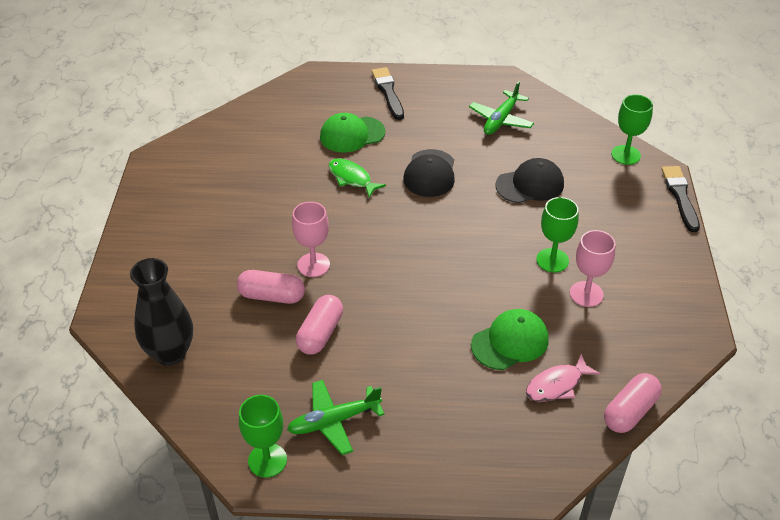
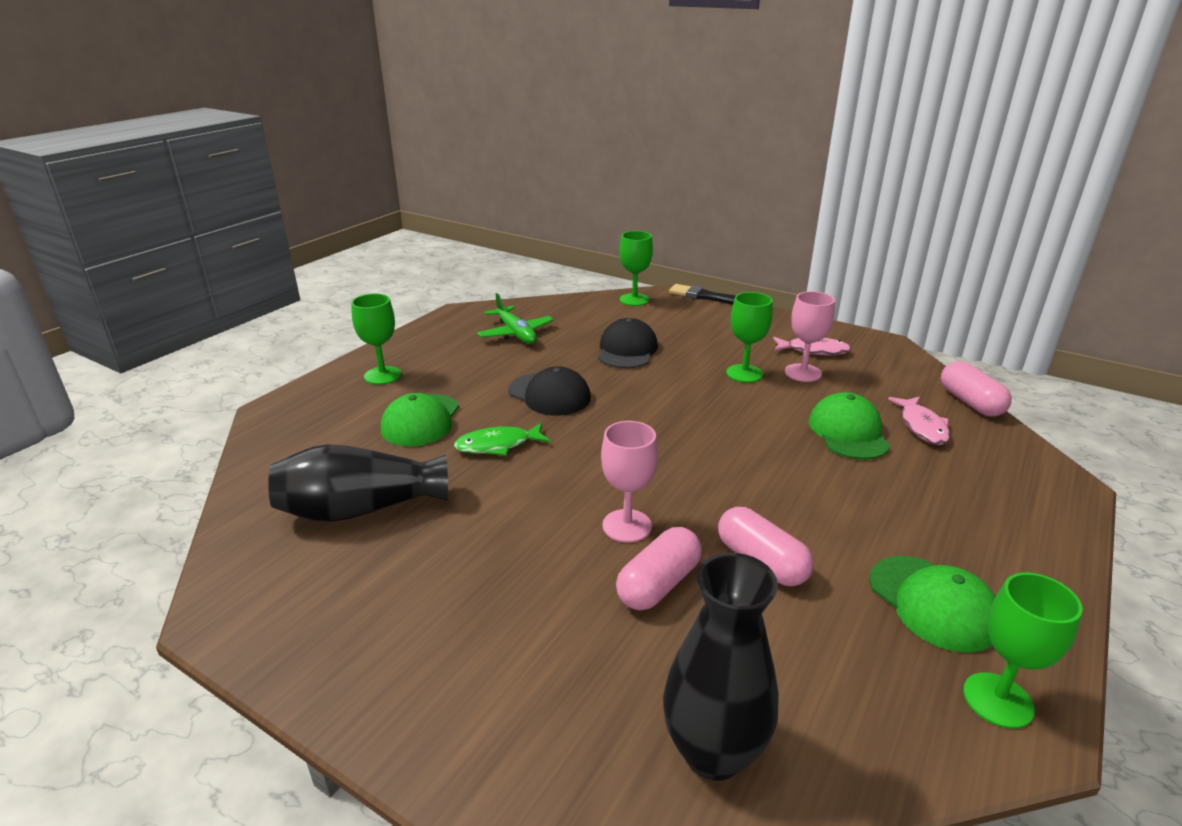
camera: 60 degrees left, 15 degrees down
(254, 157) = (360, 509): none -> black vase
(334, 421) = (933, 603): green plane -> green cap
(388, 92) = (382, 375): black brush -> green goblet
(636, 291) = (814, 350): none -> pink fish

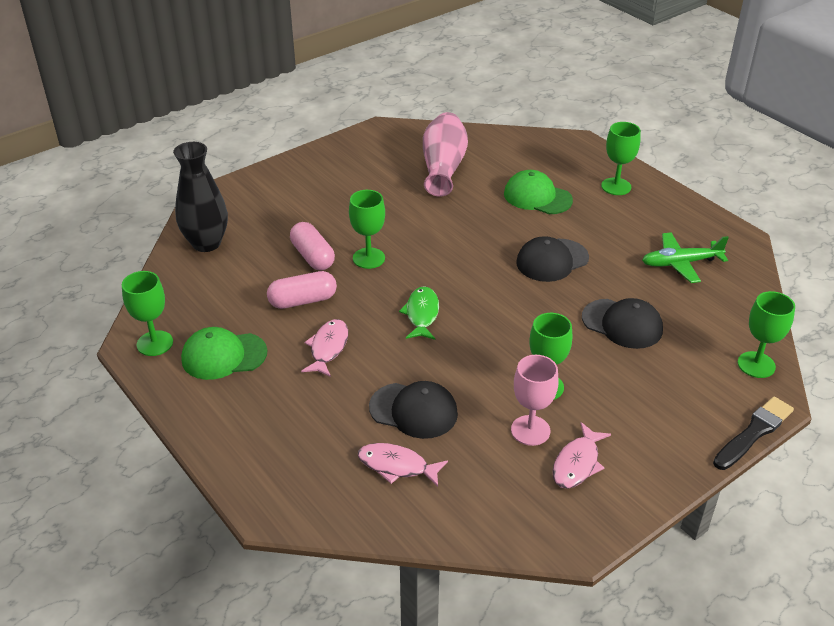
camera: 110 degrees right, 10 degrees up
(360, 509) = (443, 168): black vase -> pink vase
(498, 445) = (487, 224): green fish -> green fish (422, 314)
(627, 526) = (368, 258): pink goblet -> green goblet
(823, 512) = (328, 348): none -> pink fish
(848, 432) = (414, 410): green cap -> black cap
(970, 402) = (418, 533): pink capsule -> none

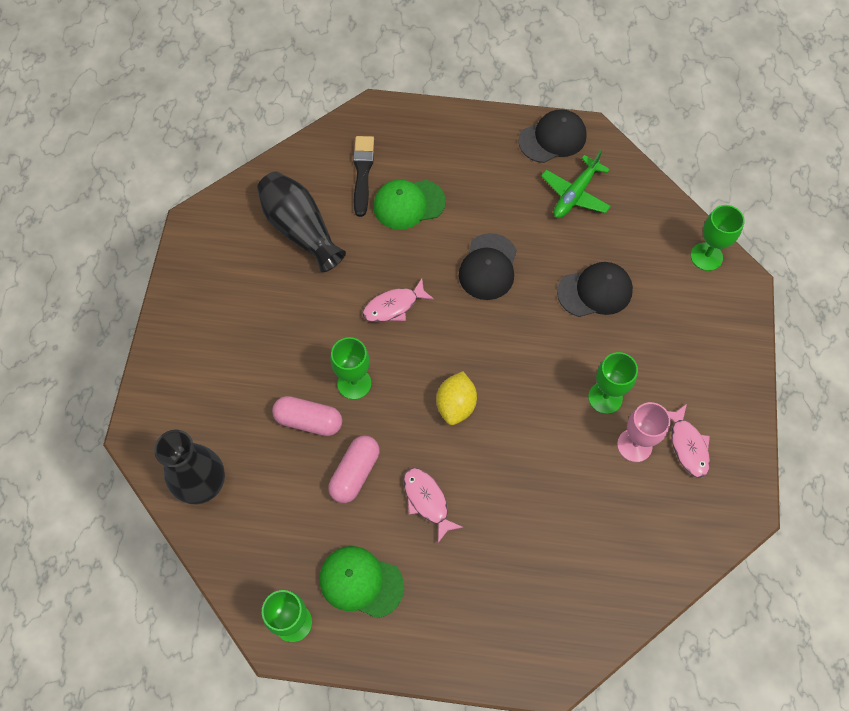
camera: 45 degrees left, 25 degrees up
(223, 356) = (361, 582): green cap -> green cap turned 75 degrees clockwise
(397, 466) = (588, 558): pink fish -> pink fish (394, 306)
(414, 410) = (547, 500): black cap -> black cap (552, 138)
(422, 314) = (456, 405): green fish -> yellow lemon
(443, 168) = (300, 229): pink vase -> black vase
(616, 186) = (454, 144): green goblet -> none
(754, 432) = (756, 321): black brush -> black brush (362, 173)

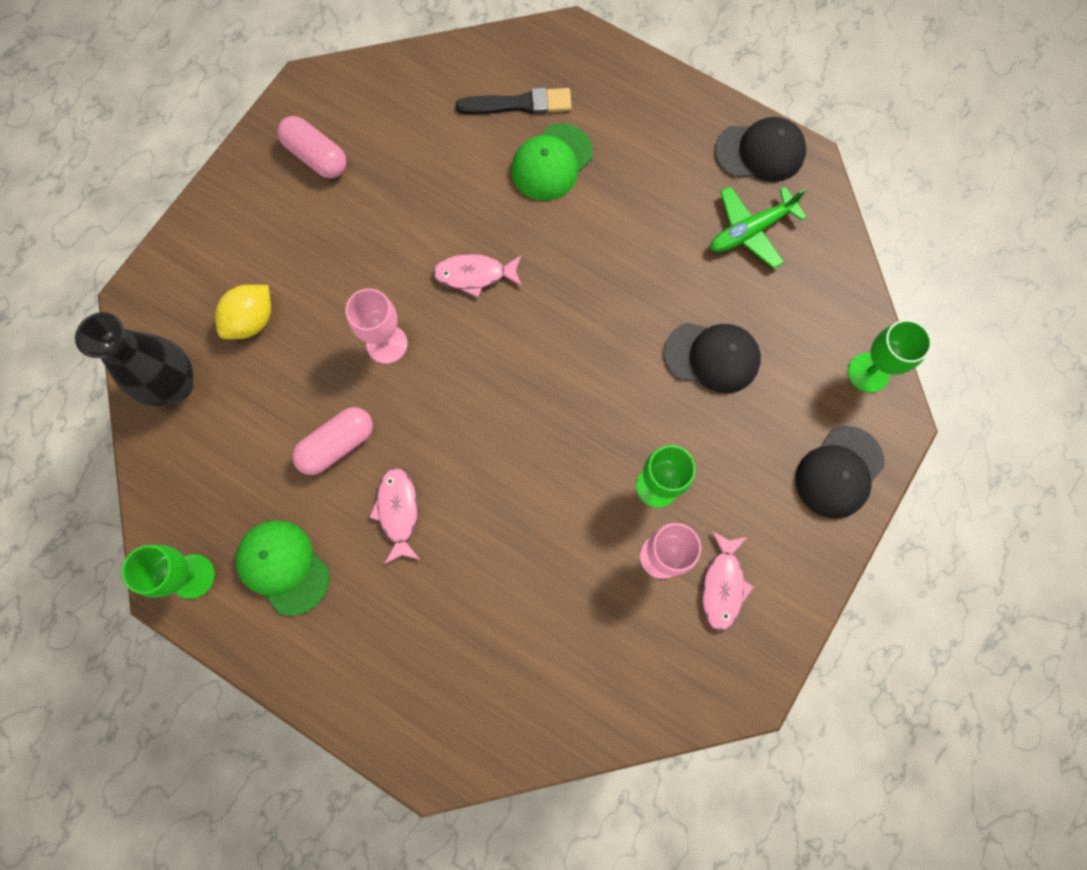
camera: 25 degrees right, 10 degrees up
(300, 229) = (417, 142): black vase -> none
(309, 421) = (318, 364): pink capsule -> pink capsule (316, 156)
(354, 383) = (387, 344): green goblet -> pink goblet
(362, 173) = (519, 104): black brush -> black brush turned 60 degrees clockwise
(408, 204) = (551, 162): green cap -> green cap turned 60 degrees counterclockwise
(456, 405) = (484, 419): yellow lemon -> yellow lemon (252, 320)
(488, 267) = (604, 275): black cap -> black cap (839, 472)

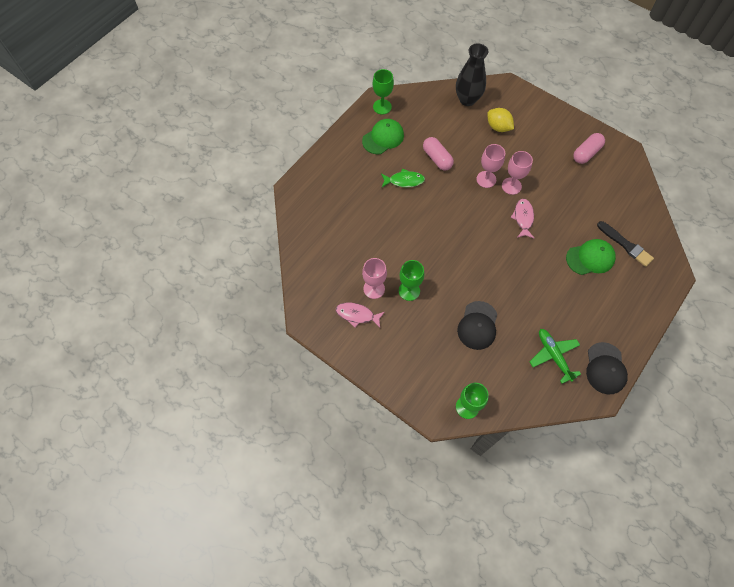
camera: 95 degrees right, 10 degrees down
(398, 511) = (404, 181): pink fish -> green fish
(401, 295) = (511, 186): none -> pink goblet
(519, 104) = (625, 245): black brush -> black brush turned 45 degrees counterclockwise
(551, 162) = (590, 258): green cap -> green cap turned 120 degrees clockwise
(839, 472) = (411, 381): black cap -> none

